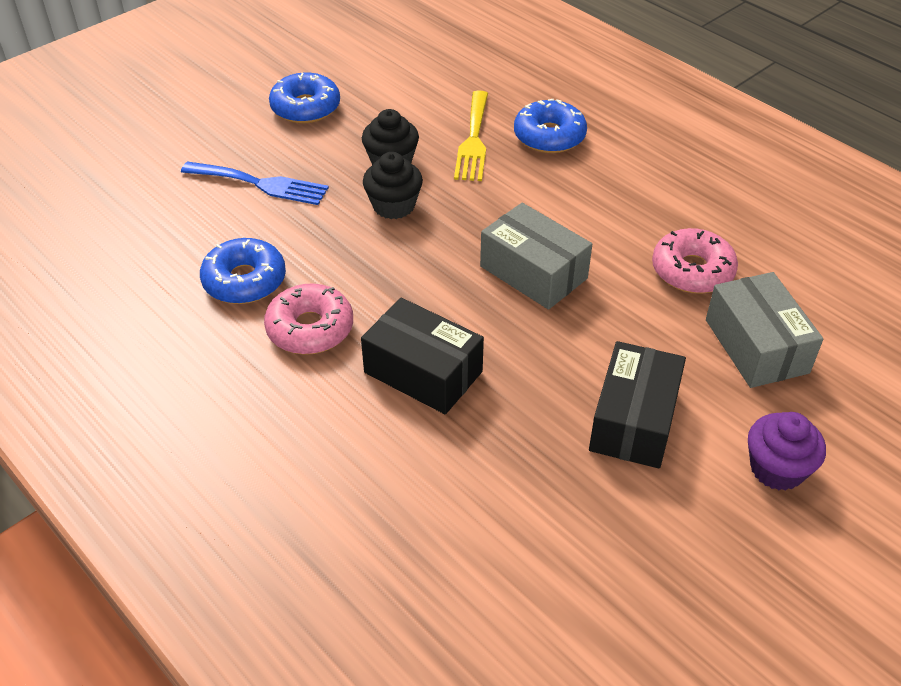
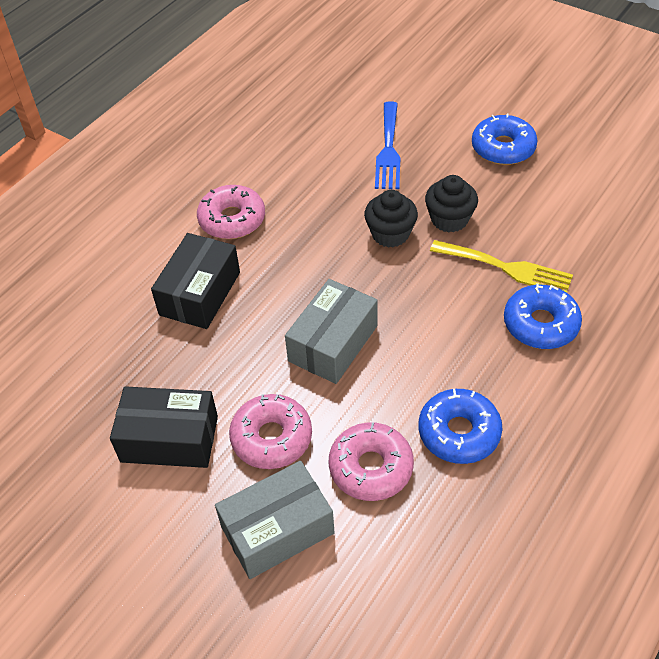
camera: 80 degrees right, 5 degrees up
(244, 281) = (274, 172): blue donut -> blue donut (459, 432)
(473, 140) = (507, 268): yellow fork -> yellow fork turned 150 degrees counterclockwise
(646, 336) = (271, 438): none -> pink donut
(777, 469) = (128, 552): purple cupcake -> none

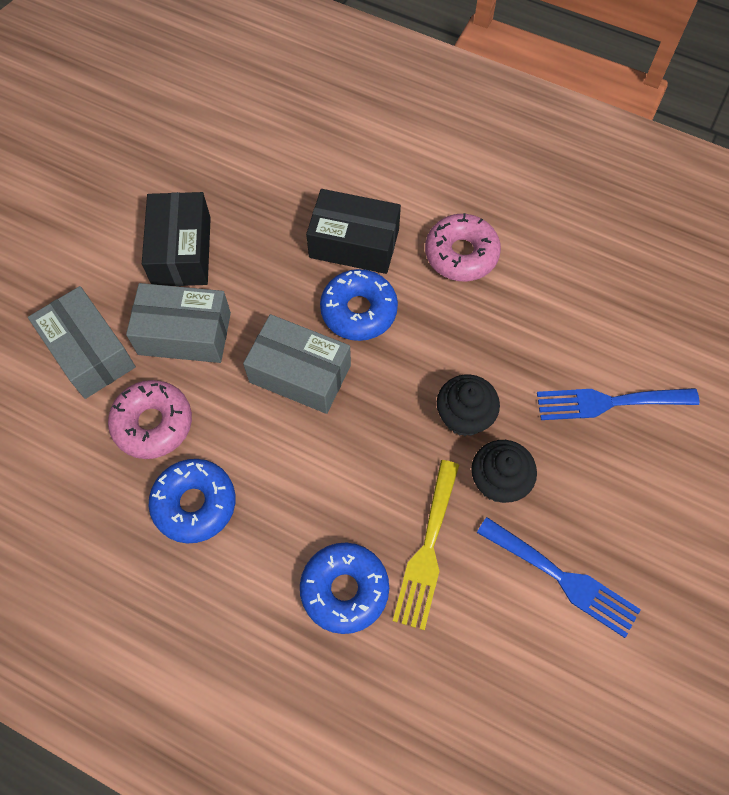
camera: 80 degrees right, 15 degrees up
(271, 438) = (184, 333): pink donut -> grey box
(503, 148) = (643, 543): blue donut -> blue donut (359, 311)
(530, 192) = (563, 579): none -> blue fork

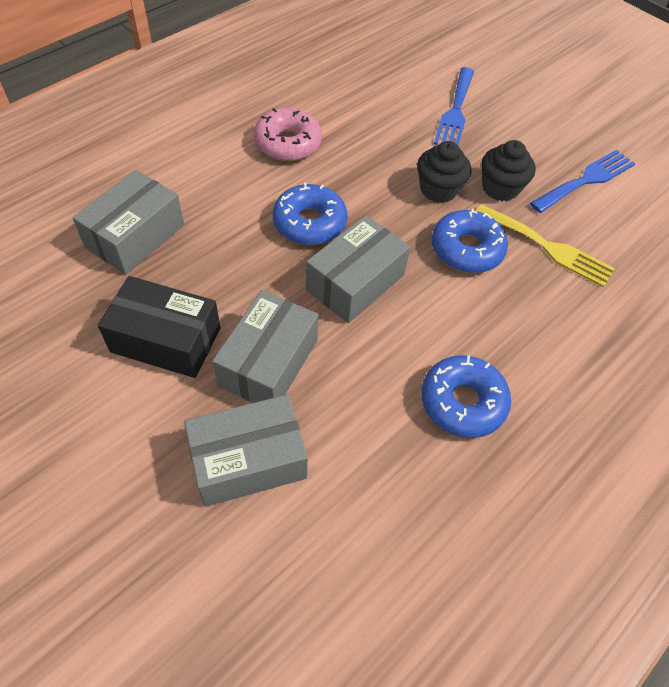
camera: 75 degrees left, 10 degrees down
(153, 423) = (362, 417): pink donut -> none
(282, 183) = (135, 236): none -> grey box
(344, 589) = (571, 310): blue donut -> blue donut (466, 249)
(354, 243) = (237, 205): black box -> none

